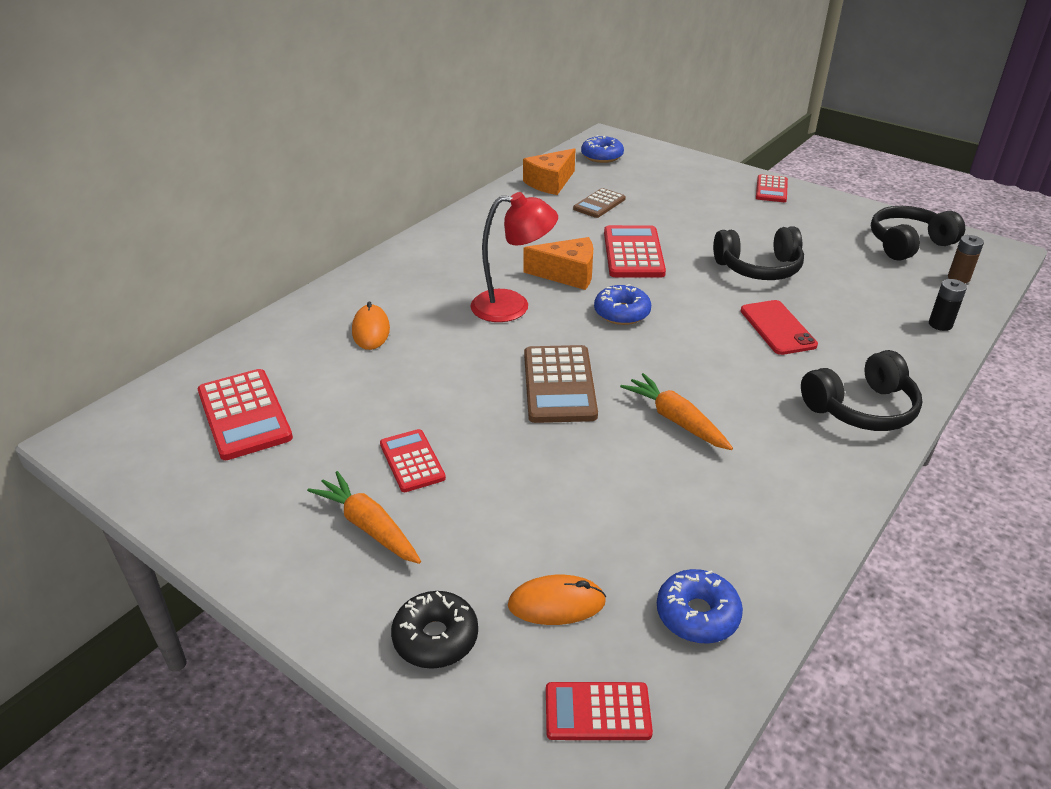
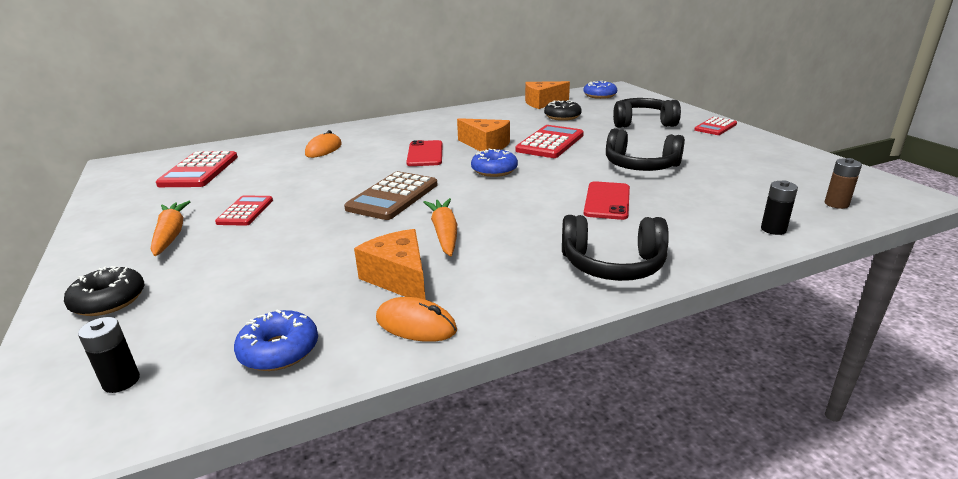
camera: 30 degrees right, 10 degrees down
(512, 306) = (425, 154): red lamp -> red phone
(556, 603) = (202, 308): orange mouse -> orange mouse (416, 324)
(597, 712) = (121, 381): red calculator -> black battery
(599, 204) = (562, 116): brown calculator -> black donut
(701, 491) = (399, 278): none -> orange cheese
(908, 244) = (809, 175): black headphones -> black headphones (642, 123)

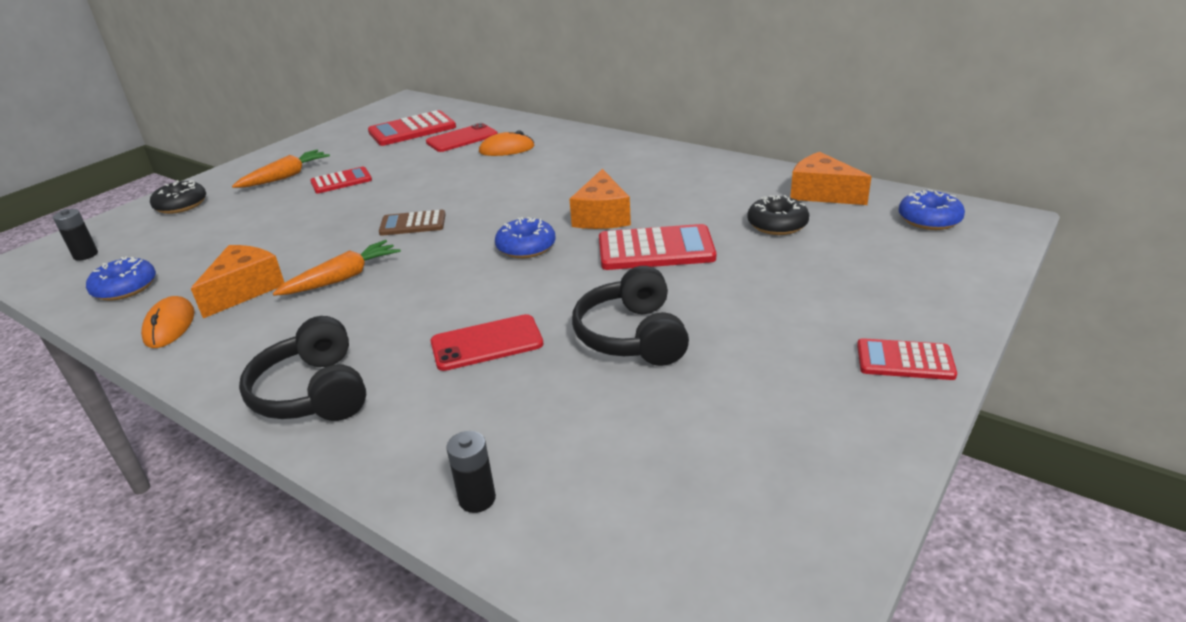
camera: 60 degrees right, 5 degrees up
(393, 196) = (413, 224): brown calculator -> brown calculator, size x0.62
(425, 154) = (540, 196): red phone -> red phone (462, 138)
(642, 123) = (833, 290): black headphones -> none
(836, 204) = (627, 557): brown battery -> none

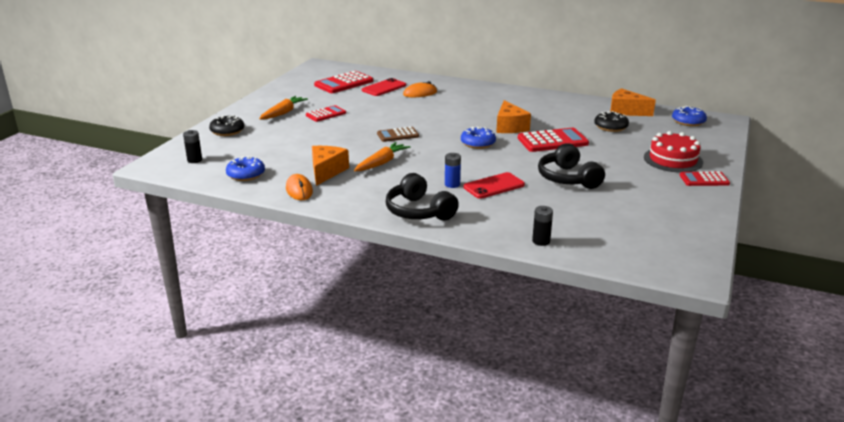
camera: 15 degrees left, 5 degrees down
(418, 333) = (452, 184): none -> blue battery
(861, 305) = (673, 160): none -> red cake

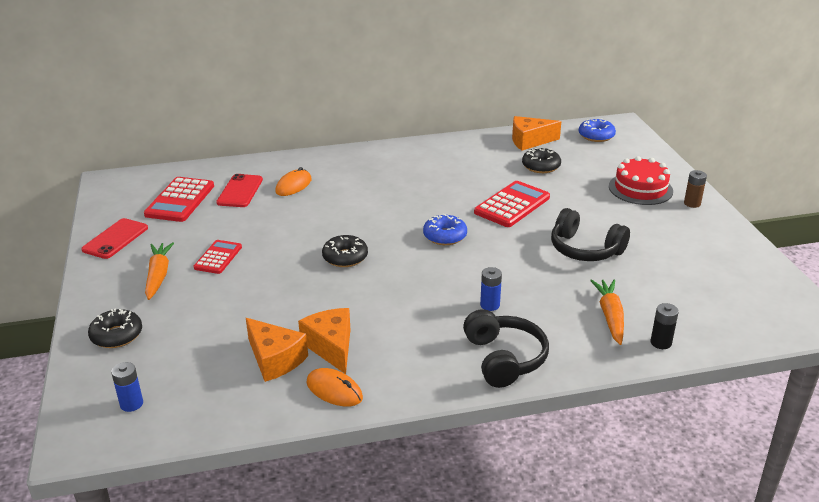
camera: 35 degrees left, 5 degrees up
(194, 160) = (131, 404): black battery -> blue battery
(246, 174) = (235, 396): blue donut -> none
(381, 163) = (378, 306): orange carrot -> orange carrot (610, 316)
(398, 135) = (345, 257): brown calculator -> black donut
(419, 211) = (504, 359): black headphones -> black headphones turned 120 degrees counterclockwise
(494, 186) = (532, 289): red phone -> red phone (115, 239)
(510, 127) = (448, 201): orange cheese -> orange cheese (275, 359)
(704, 180) = (692, 203): red calculator -> brown battery

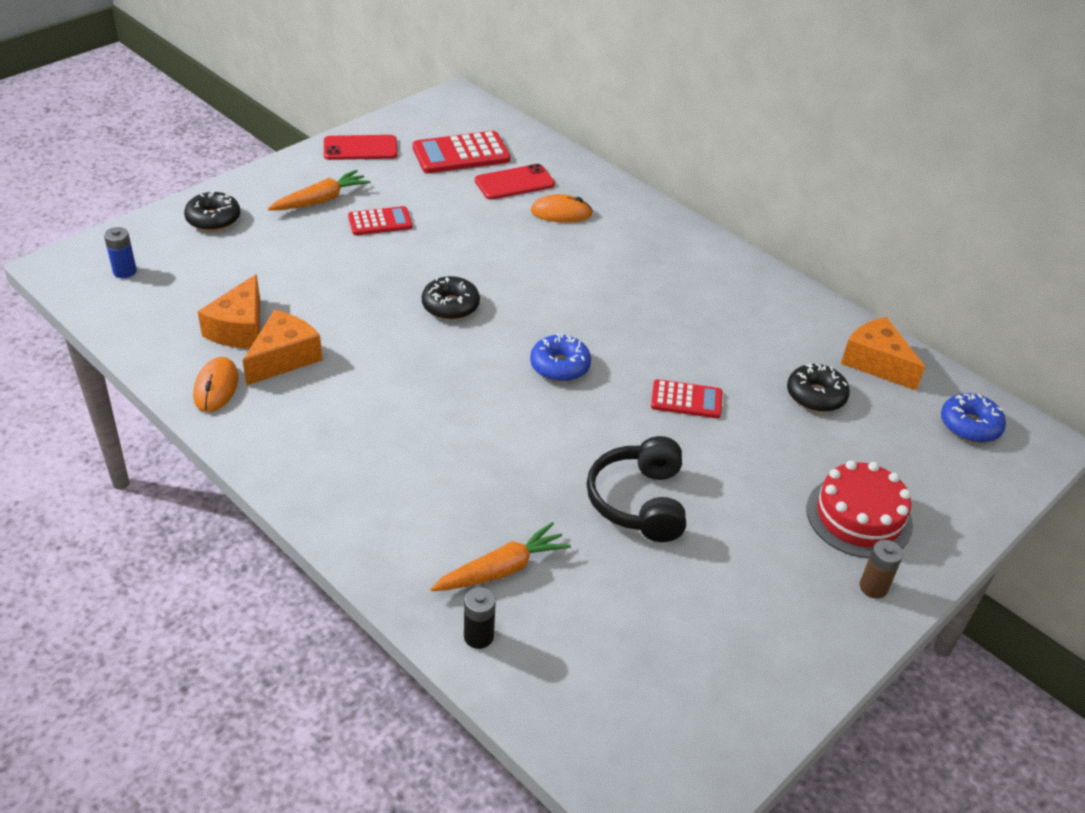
camera: 55 degrees right, 10 degrees up
(490, 305) = (445, 452): blue battery -> none
(504, 359) = (349, 497): black headphones -> none
(512, 205) = (686, 400): red calculator -> red calculator, size x0.62

